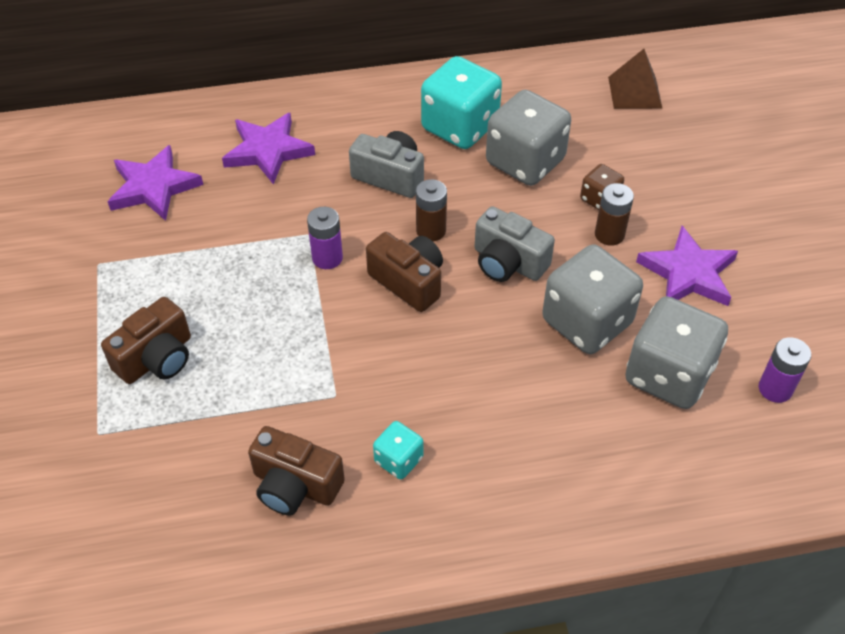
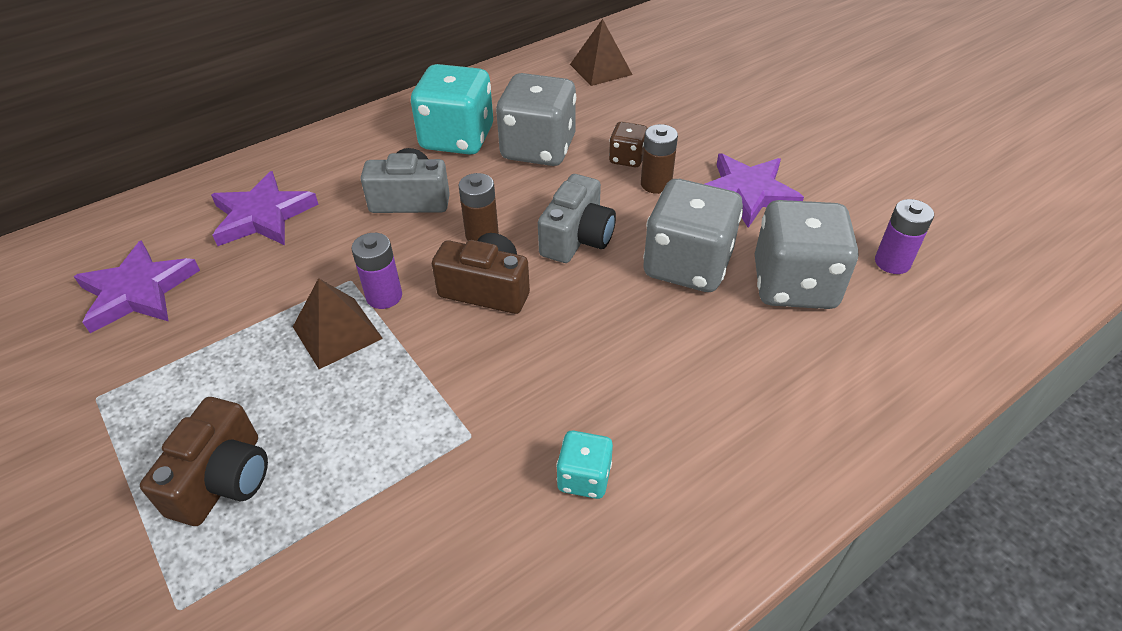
camera: 25 degrees left, 5 degrees down
(279, 275) = (337, 332): none -> brown pyramid
(295, 485) = (479, 561): brown camera -> none
(508, 262) = (577, 238): grey camera -> grey camera turned 75 degrees counterclockwise

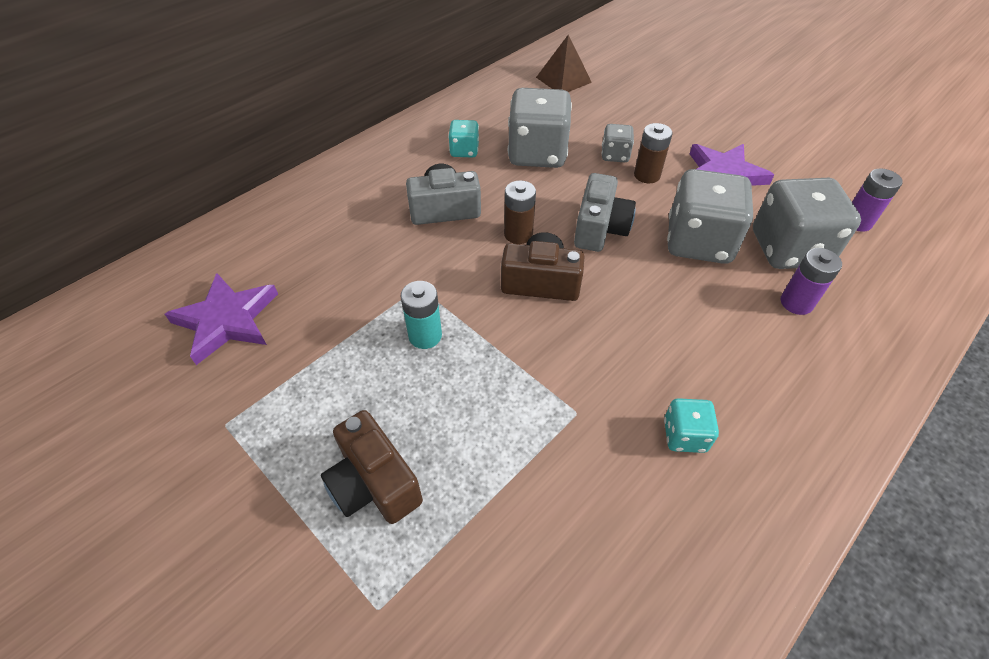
camera: 10 degrees left, 5 degrees up
(223, 479) = (374, 483): brown camera -> brown camera turned 135 degrees clockwise
(262, 216) = (317, 237): purple star -> none
(337, 332) = (425, 336): brown pyramid -> turquoise battery
(384, 296) = (454, 298): purple battery -> purple battery (796, 303)
(457, 138) = (464, 151): turquoise dice -> turquoise dice, size x0.49
(627, 158) = (615, 155): brown dice -> grey dice

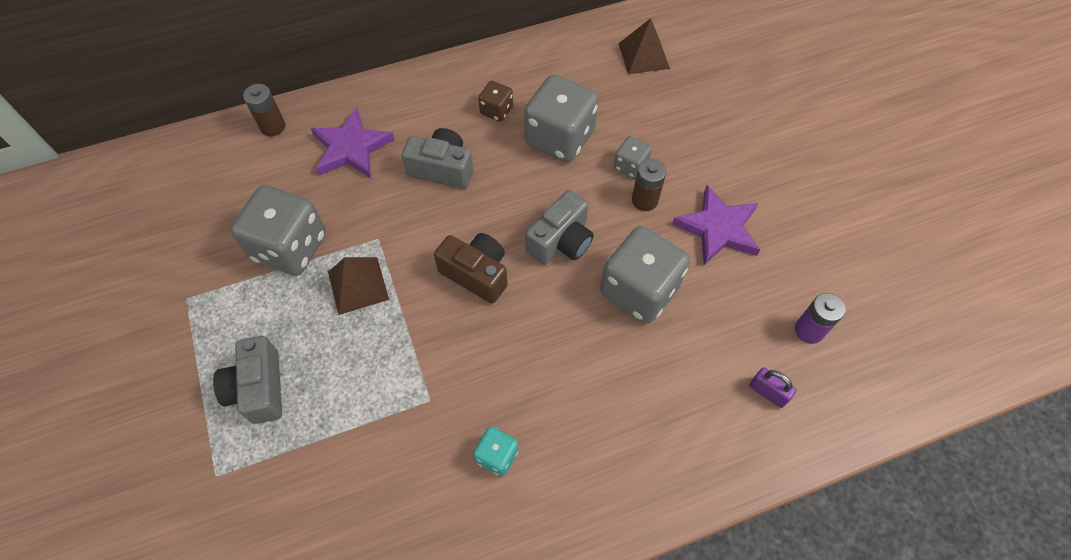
camera: 25 degrees right, 10 degrees up
(227, 320) = (226, 211): purple star -> purple star (351, 148)
(374, 483) = (258, 388): brown camera -> grey camera
(425, 336) = (358, 285): turquoise battery -> brown pyramid
(464, 151) = (496, 110): turquoise dice -> brown dice
(518, 234) = (488, 219): brown battery -> brown battery (273, 127)
(789, 249) = (717, 331): grey dice -> grey dice (290, 247)
(796, 303) = (680, 385): purple battery -> none
(869, 279) = (768, 392): none -> purple padlock

